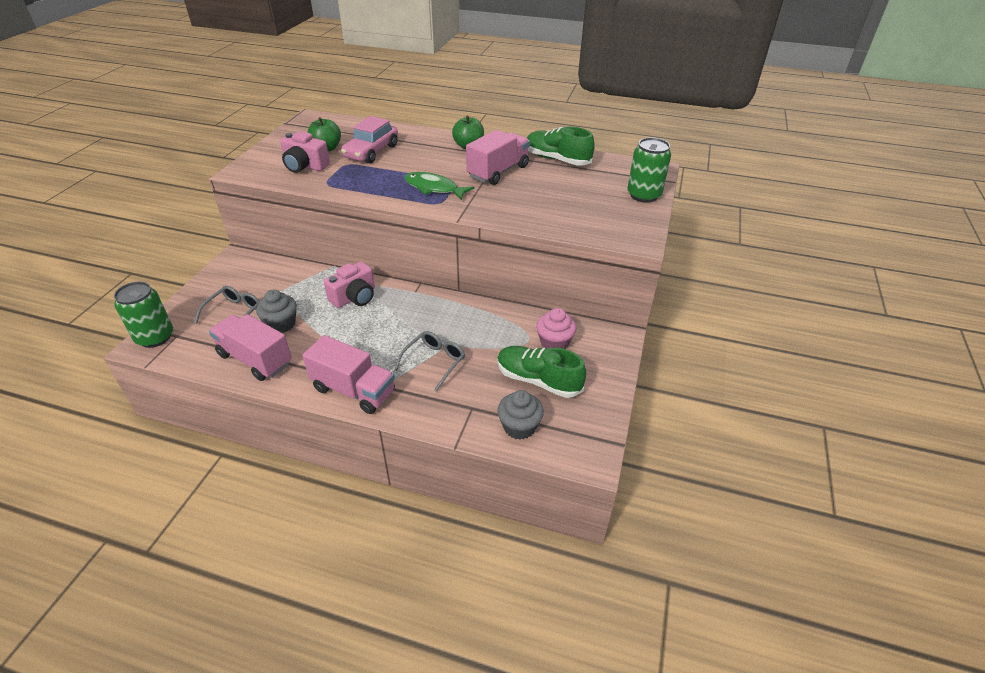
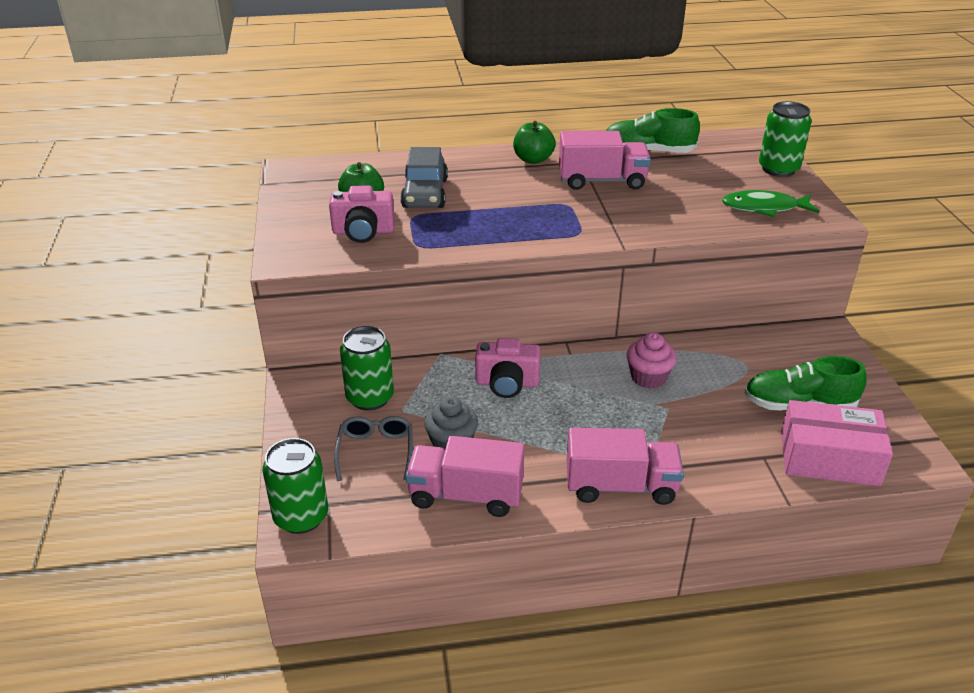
camera: 25 degrees left, 5 degrees down
(265, 279) = (370, 398): none -> green can
(354, 297) = (507, 383): pink camera -> pink camera turned 75 degrees clockwise
(371, 152) = (425, 193): pink car -> grey car
(434, 188) = (554, 218): green fish -> green fish (764, 208)
(435, 361) = (675, 423): grey glasses -> none
(498, 172) = (602, 181): pink truck -> pink truck turned 75 degrees clockwise
(519, 427) = (829, 458): grey cupcake -> pink box
(554, 343) = (775, 360): pink cupcake -> pink cupcake (648, 377)

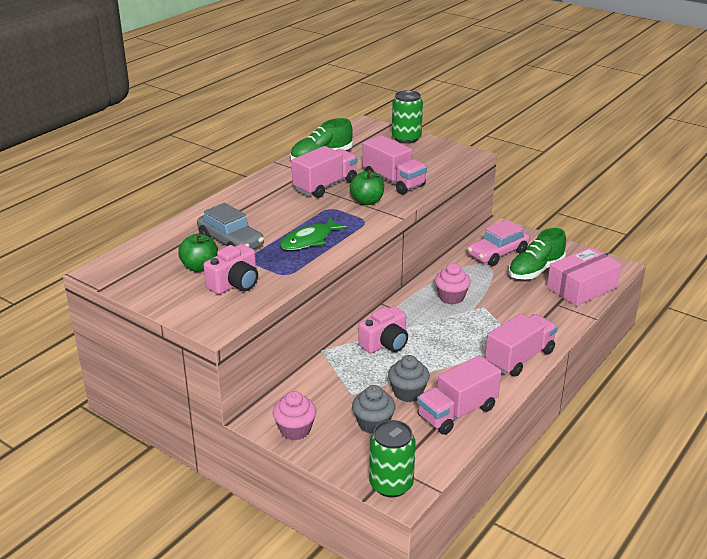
camera: 45 degrees left, 5 degrees down
(308, 410) = (295, 430): none -> pink cupcake
(370, 398) = (321, 399): green can -> none
(376, 450) = (373, 424): grey glasses -> grey cupcake
(533, 159) = (262, 191): green apple -> green apple (367, 201)
(682, 207) = (393, 181): none -> pink truck
(764, 208) = (433, 163): green fish -> green fish (309, 240)
(780, 361) = (498, 253): none -> pink car

